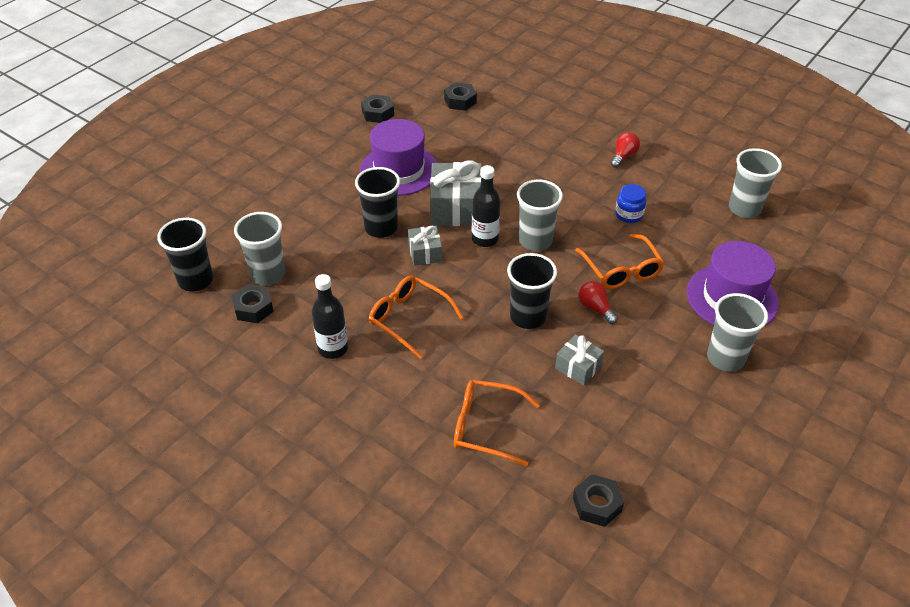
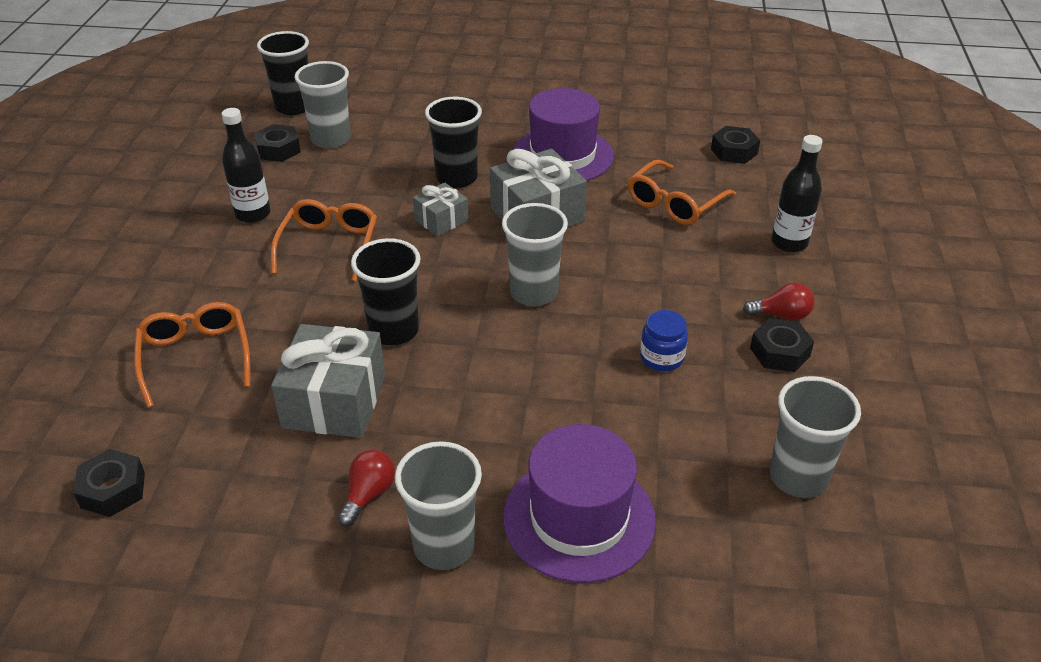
camera: 60 degrees right, 5 degrees down
(378, 113) = (644, 109): black nut -> black nut (779, 352)
(485, 239) = (502, 253): black bottle -> black bottle (789, 243)
(578, 367) = (334, 401): grey gift -> grey gift, size x1.79
(595, 308) = (451, 383): red light bulb -> red light bulb (368, 494)
(621, 270) = (543, 384): orange glasses -> orange glasses (675, 203)

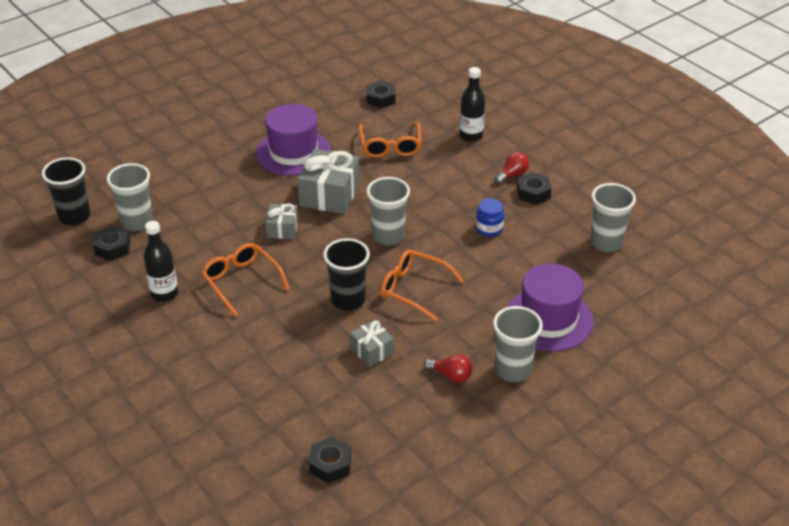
camera: 45 degrees left, 0 degrees up
(195, 358) = (266, 383): orange glasses -> orange glasses (414, 289)
(334, 401) = (372, 351): grey gift -> grey gift, size x0.56
(368, 494) = (451, 375): red light bulb -> red light bulb turned 135 degrees clockwise
(456, 178) = (253, 200): black cup -> none

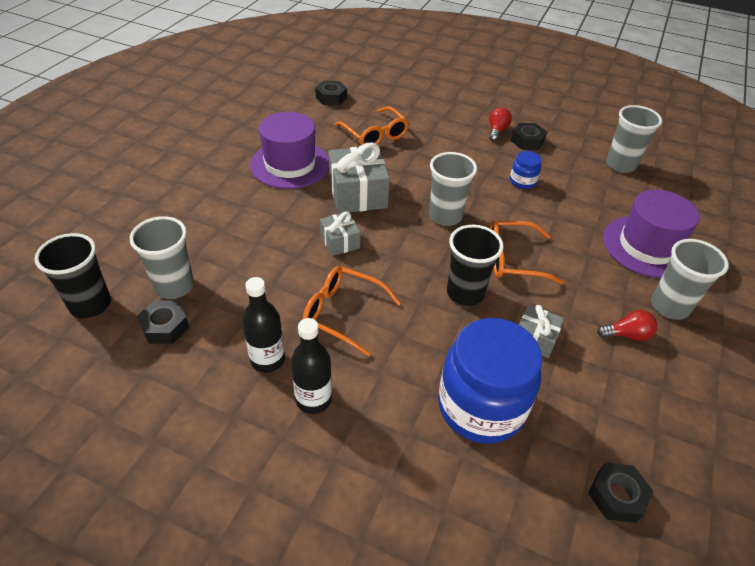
camera: 30 degrees left, 5 degrees up
(287, 377) = (481, 407): none -> blue jar
(471, 136) = (434, 108): black bottle -> black bottle (313, 399)

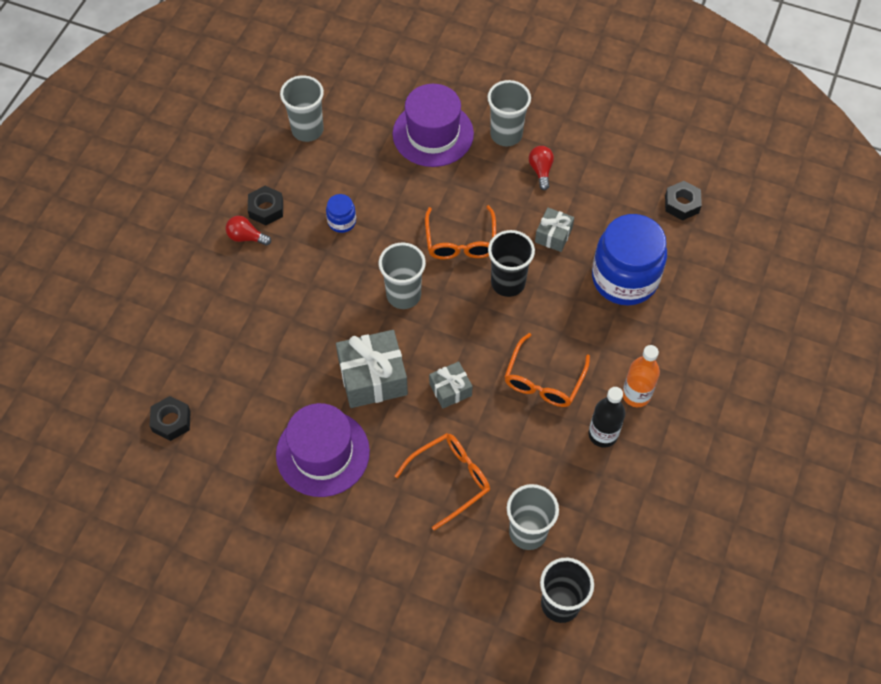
camera: 90 degrees left, 15 degrees up
(165, 327) = (578, 527): black nut -> none
(313, 399) = (636, 395): black bottle -> orange bottle
(374, 134) = (257, 366): orange glasses -> orange glasses (450, 479)

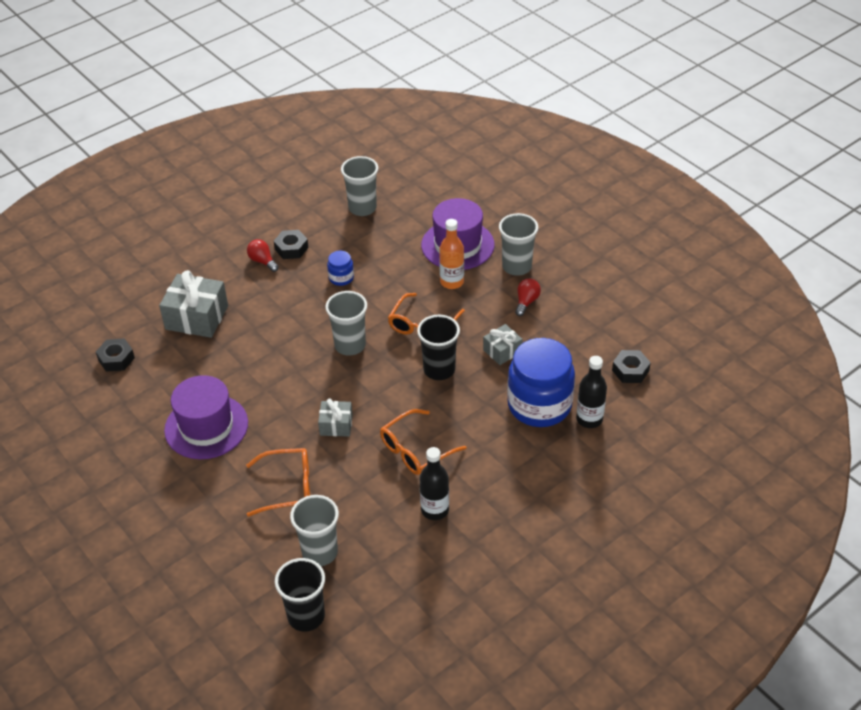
camera: 30 degrees right, 15 degrees down
(373, 377) = (283, 392): grey gift -> grey gift (197, 317)
(636, 395) = (485, 493): orange bottle -> orange bottle (452, 282)
(678, 273) = (589, 419): none -> black bottle

